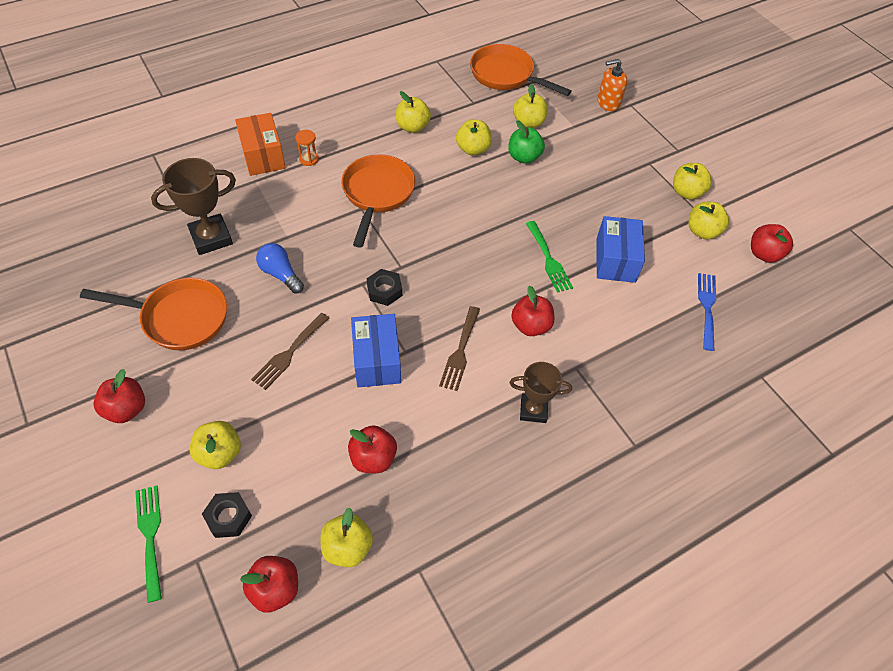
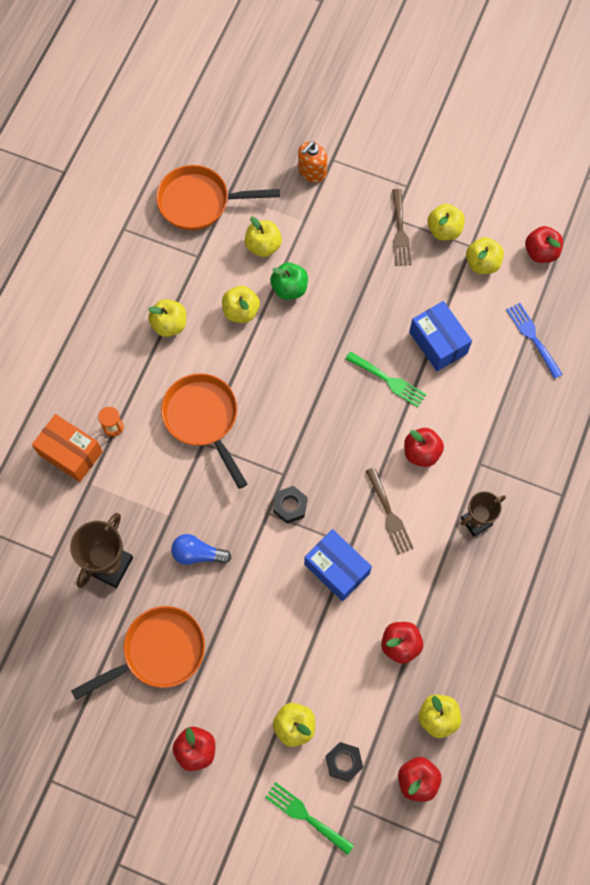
camera: 35 degrees left, 15 degrees up
(289, 353) = (269, 614): brown fork -> brown fork (400, 231)

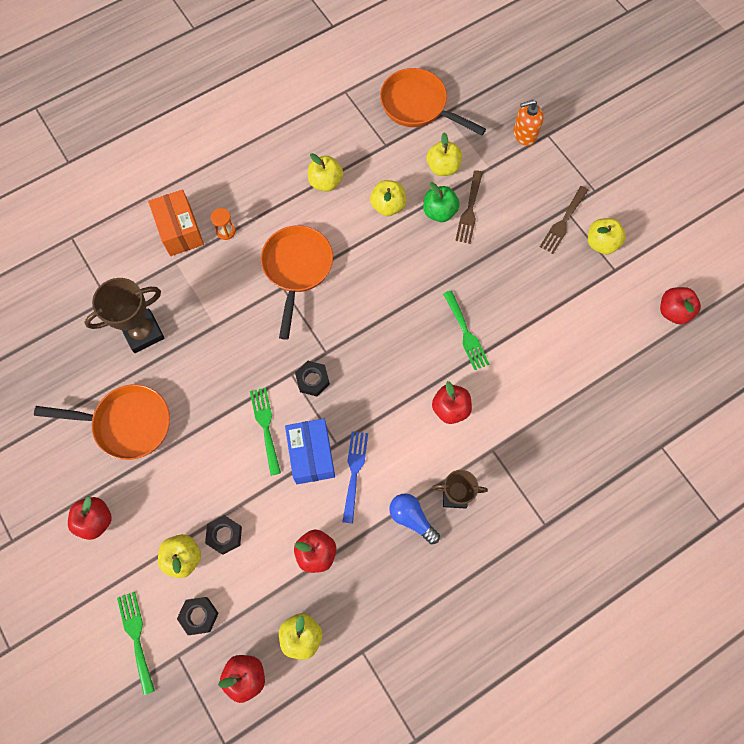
camera: 35 degrees right, 0 degrees up
(198, 554) = (214, 369): blue light bulb -> blue light bulb (412, 518)
(280, 572) = (265, 426): none -> green fork
(315, 684) = (224, 535): none -> black nut
(389, 514) = (386, 440): brown fork -> brown fork (469, 210)
(438, 342) = (530, 329): blue box -> none
(482, 263) = (615, 289): yellow apple -> none
(532, 337) = (615, 376): blue fork -> blue fork (354, 472)

